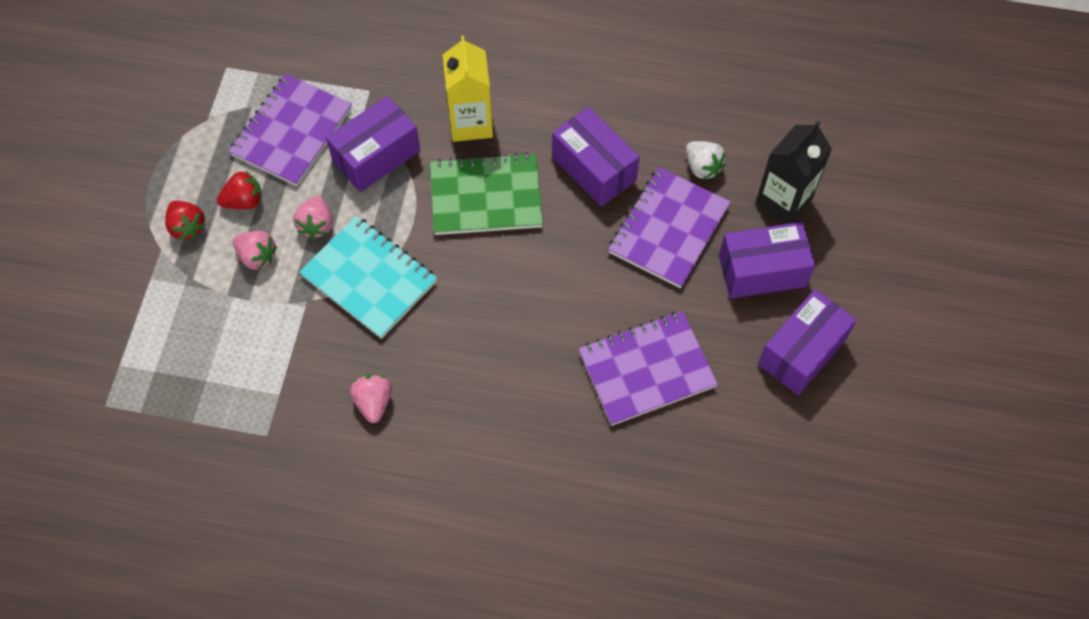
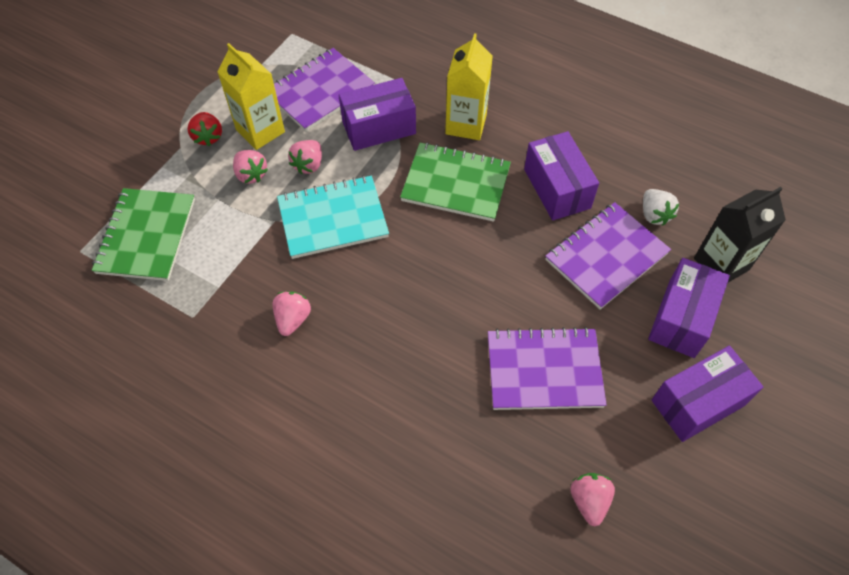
camera: 20 degrees right, 5 degrees down
(172, 364) = (146, 236): none -> green notebook
(244, 201) = (260, 131): red strawberry -> yellow carton
(369, 278) = (333, 218): turquoise notebook -> turquoise notebook turned 75 degrees counterclockwise
(730, 481) = (589, 501): none -> pink strawberry
(762, 271) = (681, 318): purple box -> purple box turned 75 degrees counterclockwise

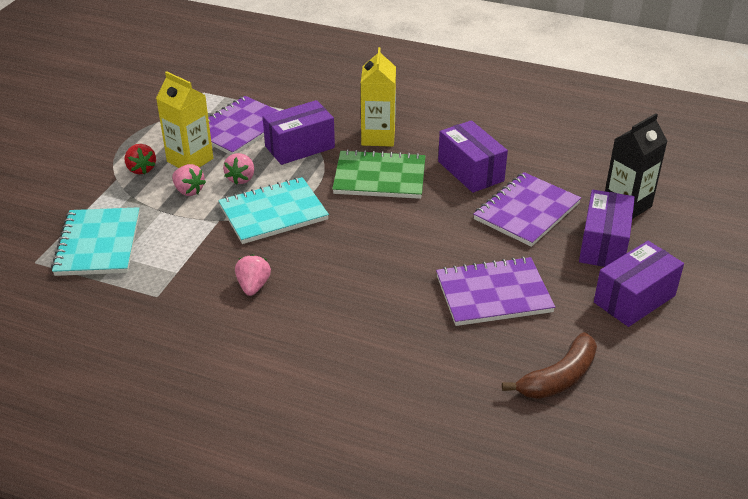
camera: 10 degrees left, 20 degrees down
(146, 236) = (98, 244): green notebook -> turquoise notebook
(589, 501) = (558, 378): pink strawberry -> brown banana
(654, 215) = (560, 179): white strawberry -> none

